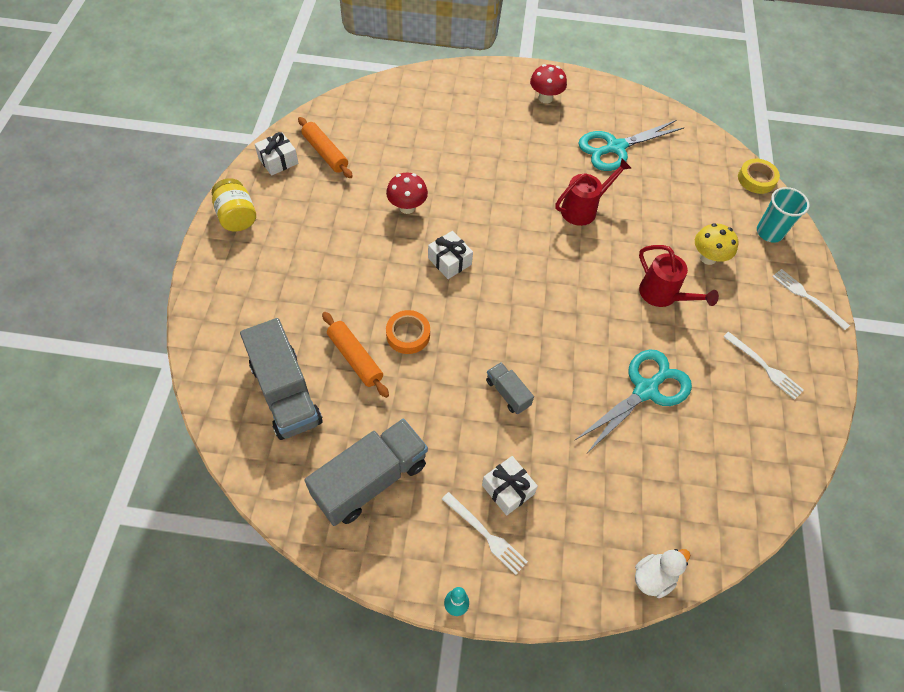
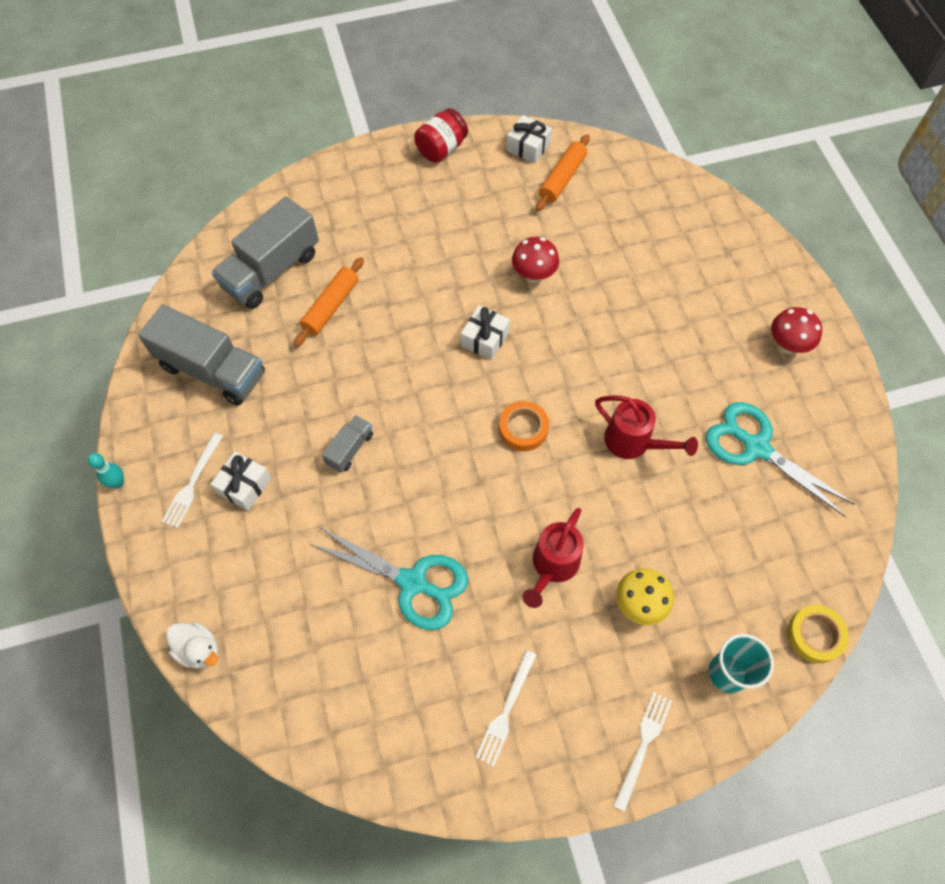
camera: 70 degrees right, 5 degrees up
(237, 217) = (441, 149): yellow jar -> red jar
(408, 335) = (377, 338): orange tape -> orange tape (523, 429)

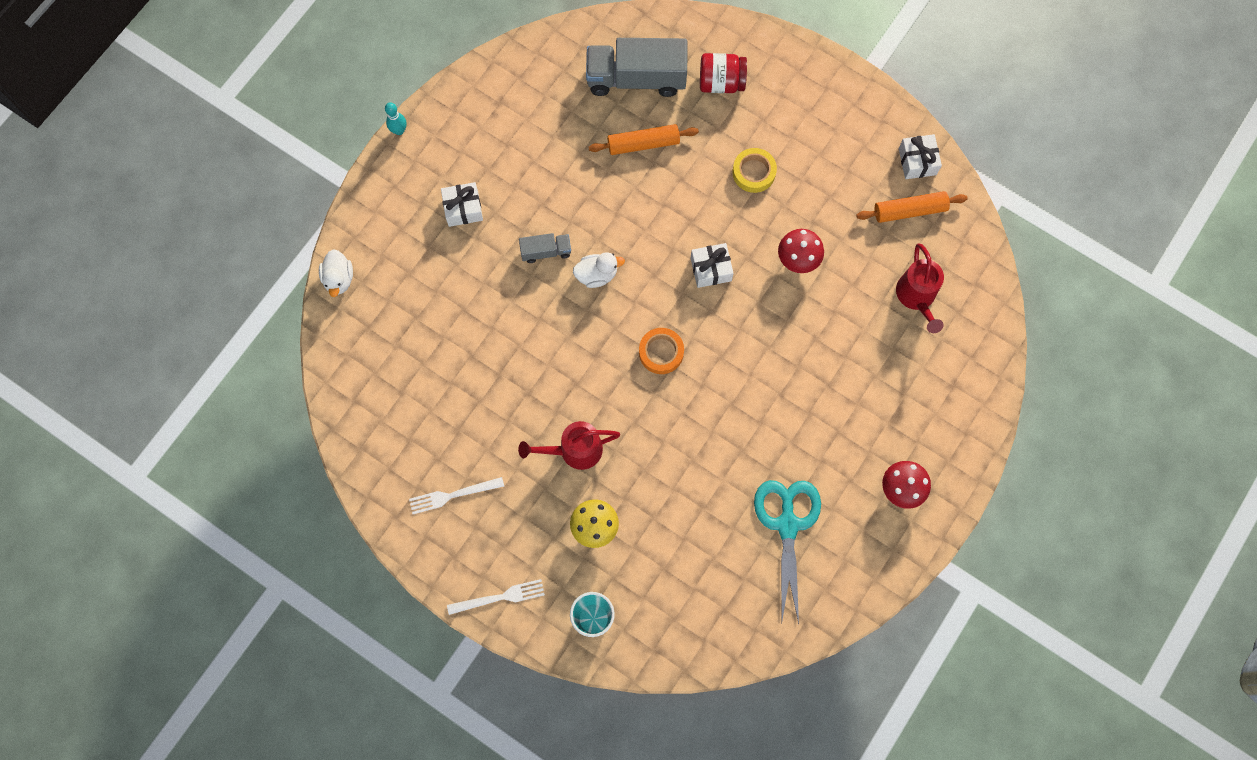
camera: 50 degrees right, 10 degrees up
(192, 483) = (438, 175): white fork -> none
(212, 370) = (525, 112): grey truck -> none
(409, 425) = (597, 275): none -> white duck
(413, 582) = (488, 370): turquoise scissors -> none
(441, 149) = (854, 100): red jar -> red jar (721, 82)
(634, 443) = (716, 436): red watering can -> red watering can (917, 297)
(815, 635) = (670, 660): yellow tape -> yellow tape (754, 172)

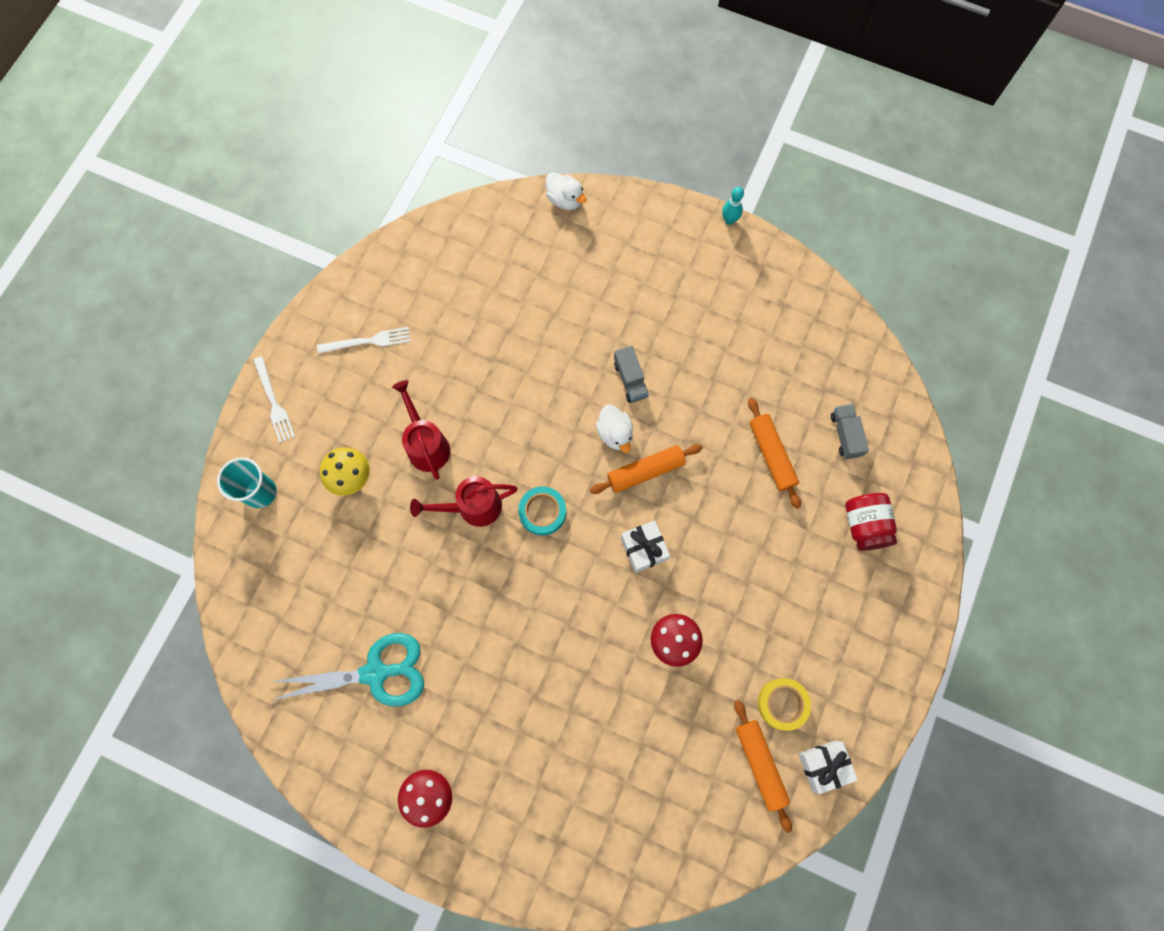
camera: 80 degrees right, 0 degrees up
(339, 279) = (565, 200): white duck -> white duck turned 120 degrees counterclockwise
(453, 495) = (368, 341): white fork -> white fork turned 105 degrees clockwise
(463, 209) = (659, 294): white gift -> none
(636, 78) = (845, 435): grey truck -> grey truck, size x0.49
(638, 254) = (645, 471): none -> orange rolling pin
(661, 352) = (542, 512): orange tape -> turquoise tape
(754, 172) = (766, 577): yellow tape -> yellow tape (782, 704)
(917, 297) = (655, 786): red watering can -> red watering can (472, 507)

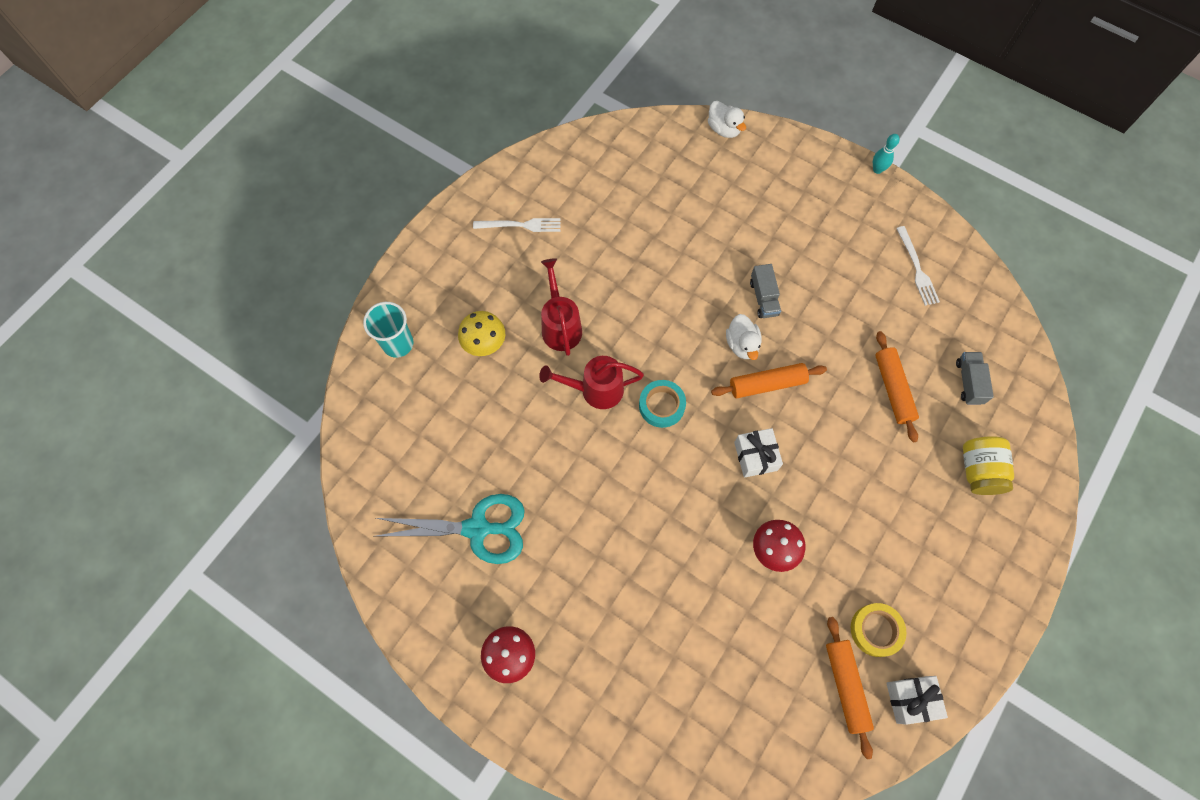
camera: 10 degrees right, 5 degrees down
(273, 402) = (424, 265): white fork -> white fork (917, 268)
(864, 525) = (979, 471): red jar -> yellow jar

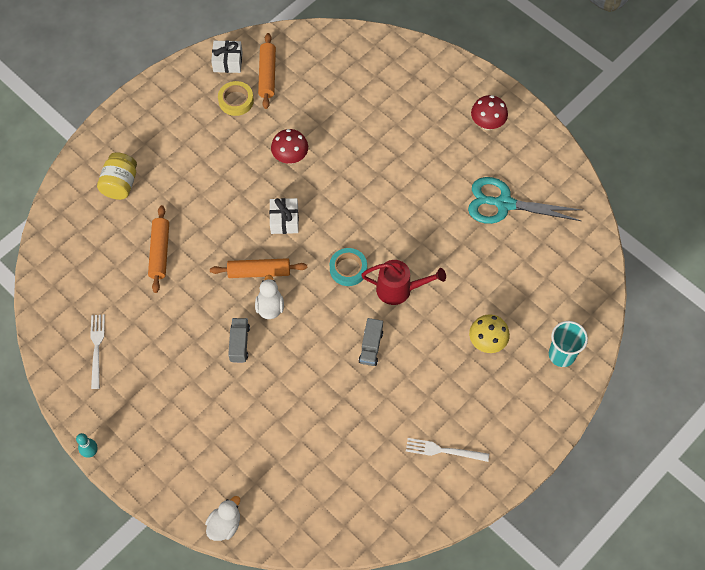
camera: 170 degrees left, 5 degrees down
(560, 325) = (420, 348): red watering can -> none
(724, 129) = (225, 524): white duck -> white duck turned 60 degrees clockwise
(968, 382) = (97, 247): grey truck -> grey truck (371, 347)

